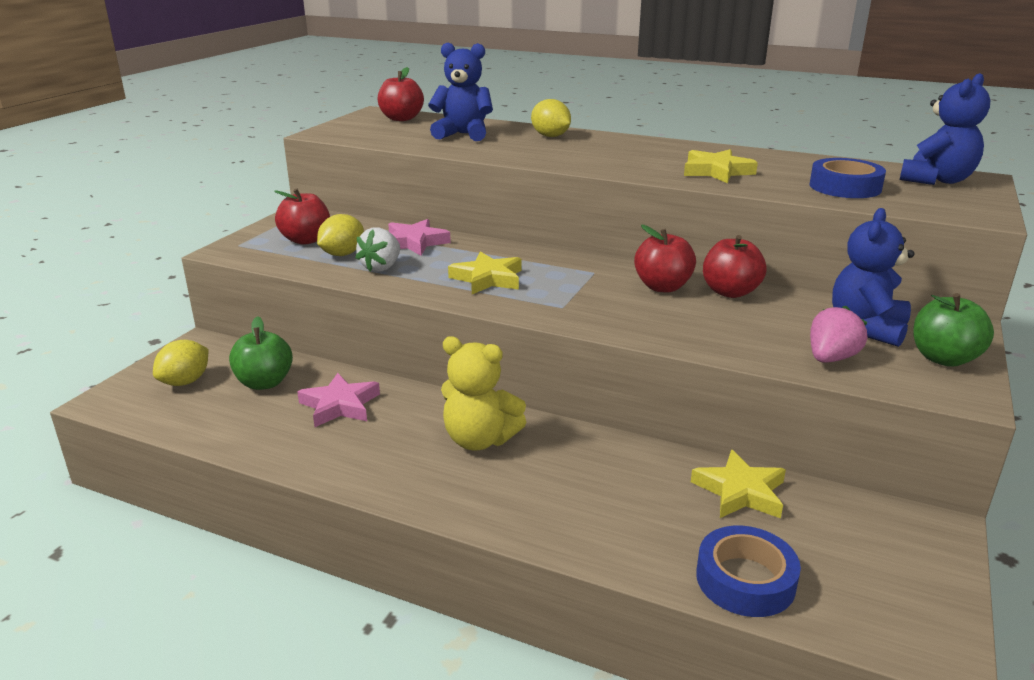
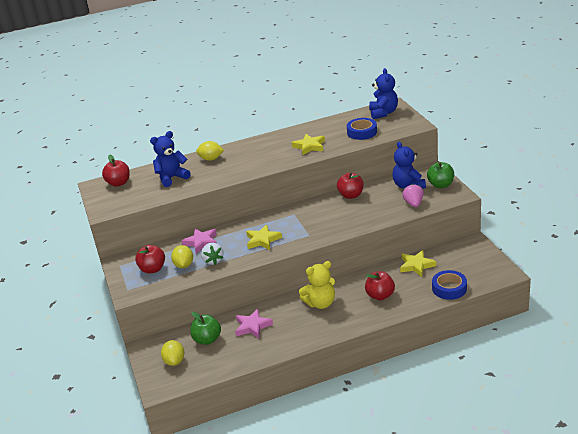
camera: 40 degrees left, 5 degrees up
(662, 287) = (327, 206): red apple -> red apple (380, 295)

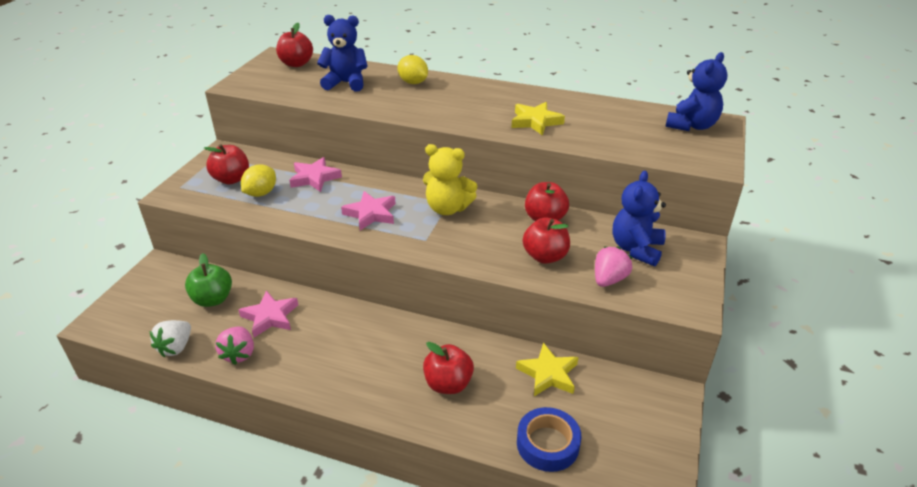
camera: 35 degrees right, 5 degrees up
(174, 361) = (153, 302): yellow lemon -> none
(213, 261) = (291, 206): white strawberry -> white strawberry (176, 347)
(263, 240) = (371, 214): yellow star -> pink star
(263, 348) = (239, 354): none -> pink strawberry
(320, 303) = (371, 341): yellow teddy bear -> yellow teddy bear (447, 208)
(362, 132) = (626, 136): blue tape -> none
(374, 210) = (545, 256): none -> red apple
(440, 185) = (684, 275): green apple -> none

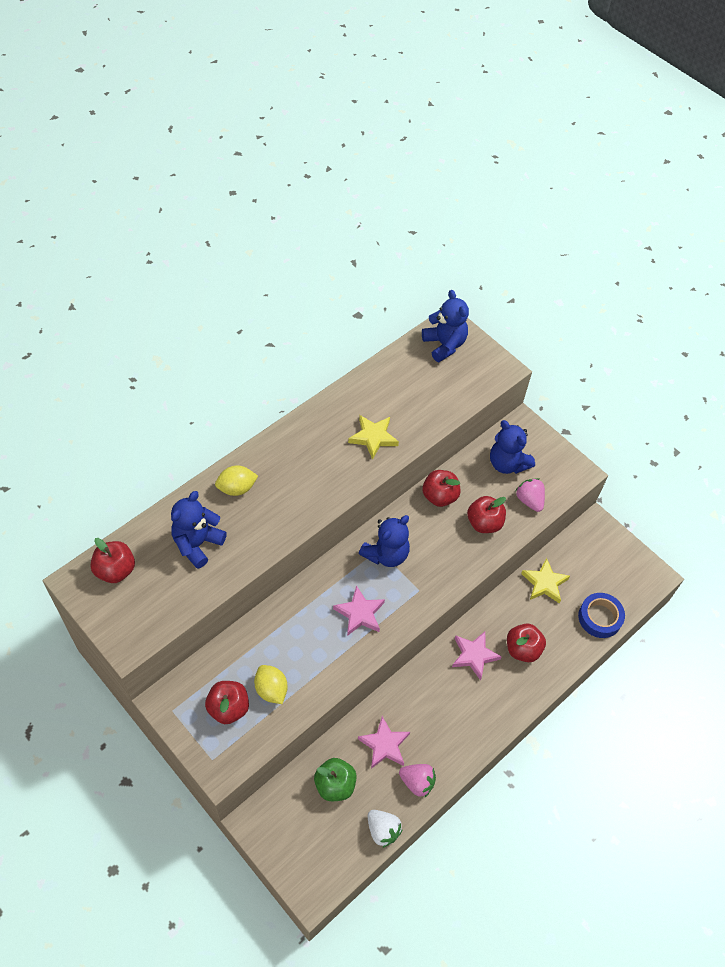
camera: 65 degrees left, 20 degrees up
(314, 178) = (273, 635): pink star -> pink star (474, 655)
(447, 208) = (386, 554): yellow teddy bear -> blue teddy bear

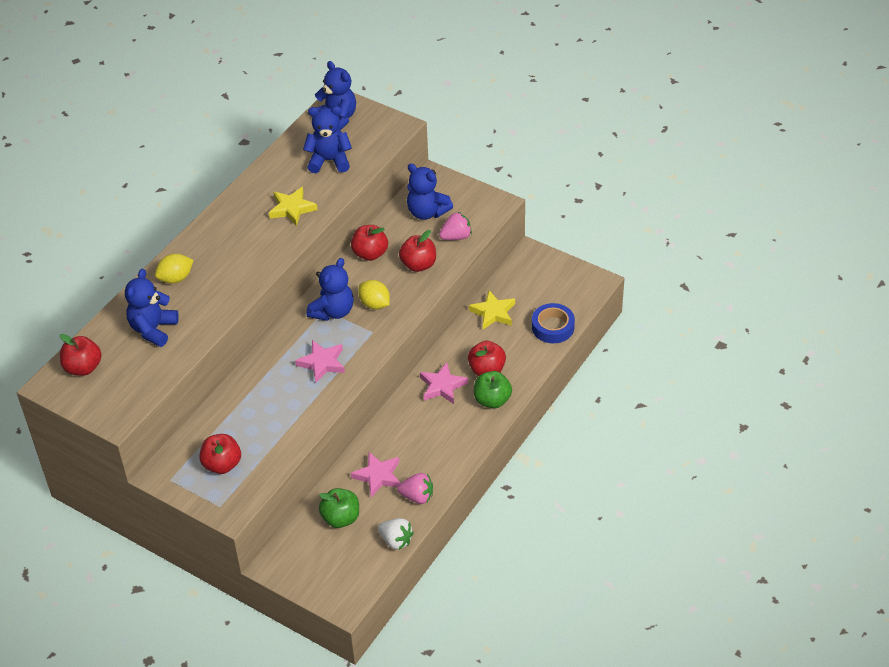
camera: 10 degrees left, 10 degrees down
(271, 689) = (257, 441): yellow lemon -> yellow lemon (374, 304)
(424, 391) = (329, 161): none -> blue teddy bear
(519, 687) = (492, 400): none -> green apple
(529, 500) = (456, 237): pink strawberry -> pink strawberry turned 105 degrees clockwise

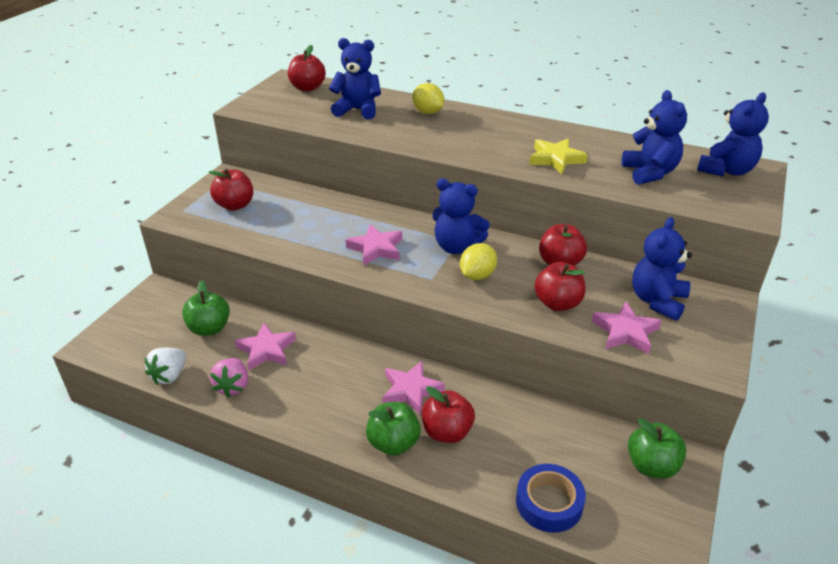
camera: 80 degrees right, 10 degrees down
(456, 237) = (625, 332): pink strawberry -> pink star
(493, 313) = (554, 428): yellow star -> none
(532, 272) = (651, 466): none -> green apple

